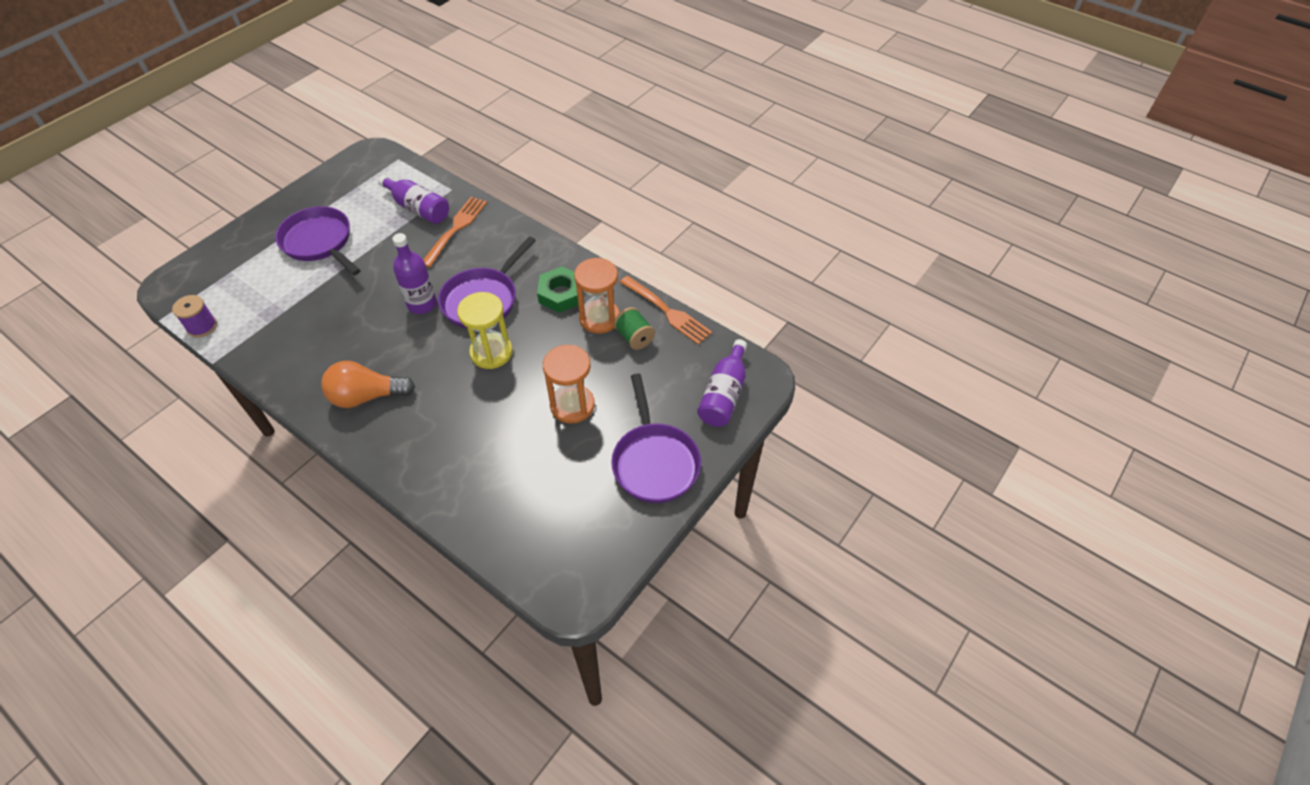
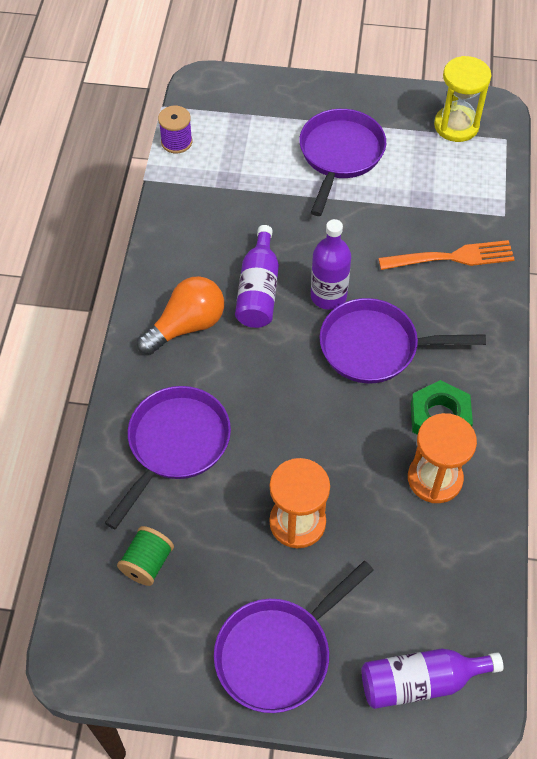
camera: 60 degrees right, 5 degrees up
(366, 396) = (187, 326): orange light bulb -> orange light bulb turned 90 degrees clockwise
(418, 208) = (452, 205): purple bottle -> purple bottle (258, 290)
(456, 449) = (175, 444): none -> purple pan
(491, 352) = (312, 400): yellow hourglass -> yellow hourglass (456, 125)
(634, 337) = (434, 533): green spool -> green spool (147, 563)
(666, 311) = (498, 546): orange fork -> none

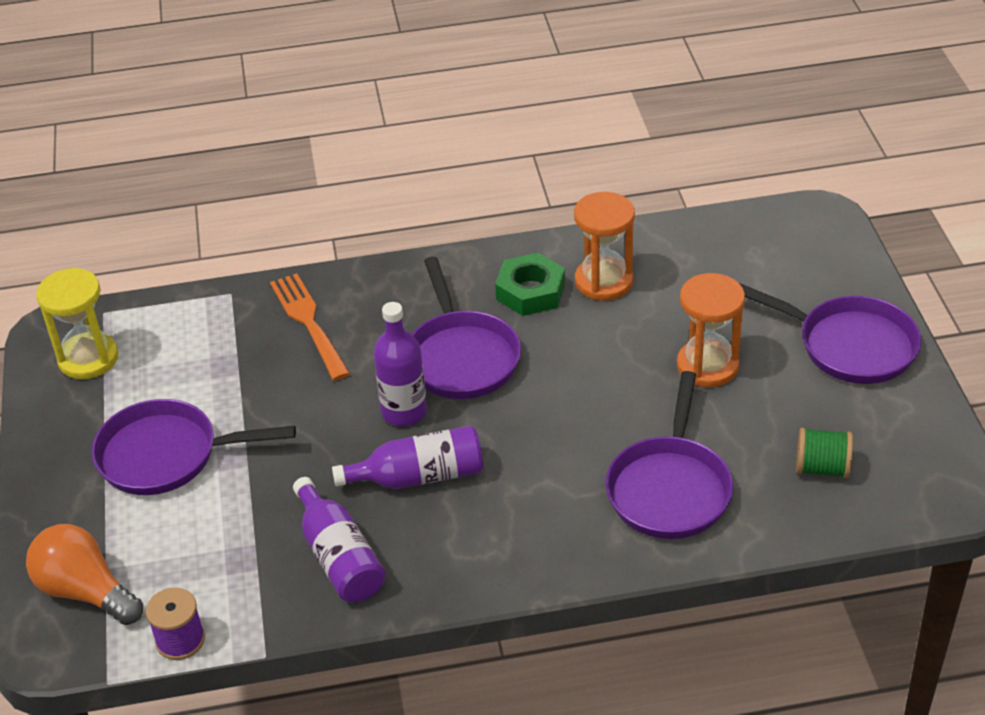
camera: 105 degrees left, 15 degrees down
(175, 444) = (669, 488): purple pan -> purple pan turned 90 degrees counterclockwise
(187, 326) = (501, 529): orange light bulb -> orange light bulb (86, 591)
(420, 682) = (814, 251): purple bottle -> purple bottle (339, 557)

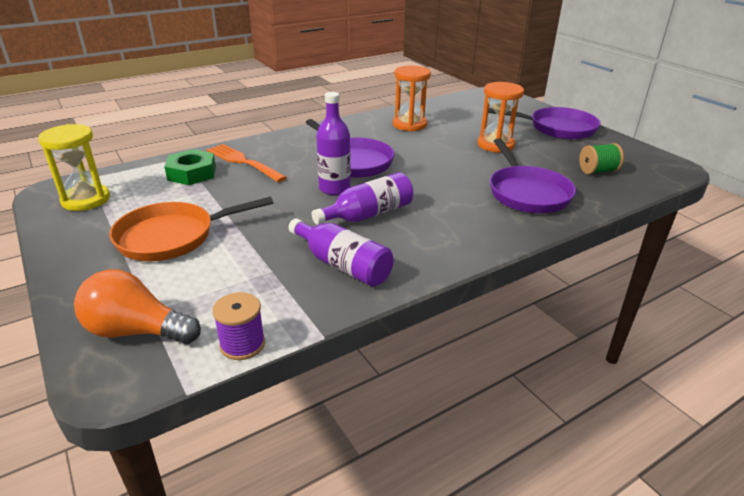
camera: 25 degrees left, 10 degrees down
(166, 455) = (172, 237): purple pan -> orange pan
(530, 291) = (372, 133): green nut -> green nut (192, 173)

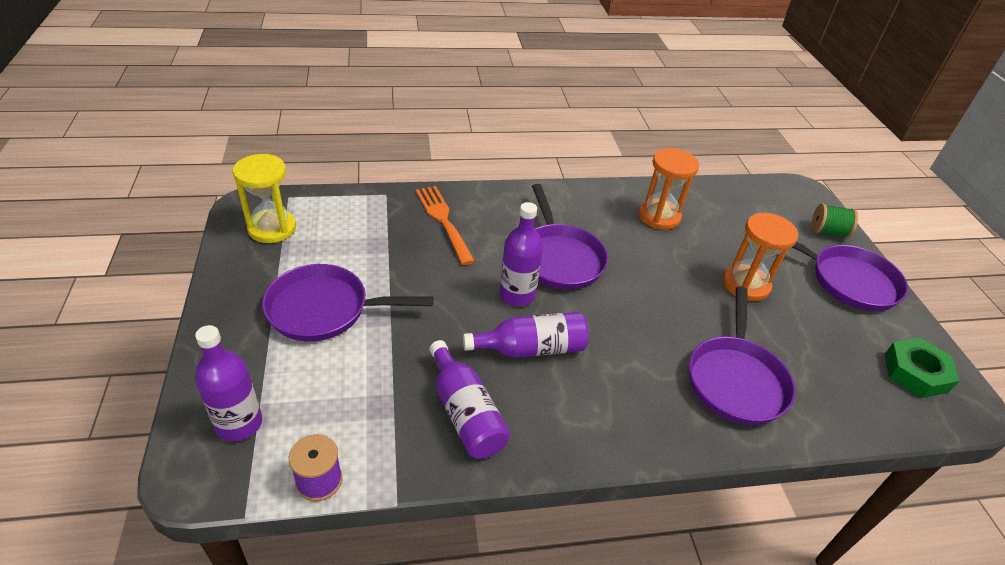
camera: 20 degrees right, 10 degrees up
(137, 331) = (239, 423): orange light bulb -> purple bottle
(172, 237) = (324, 309): orange pan -> purple pan
(192, 173) = (385, 222): green nut -> green nut (915, 373)
(597, 171) = (853, 374): green spool -> green spool (828, 232)

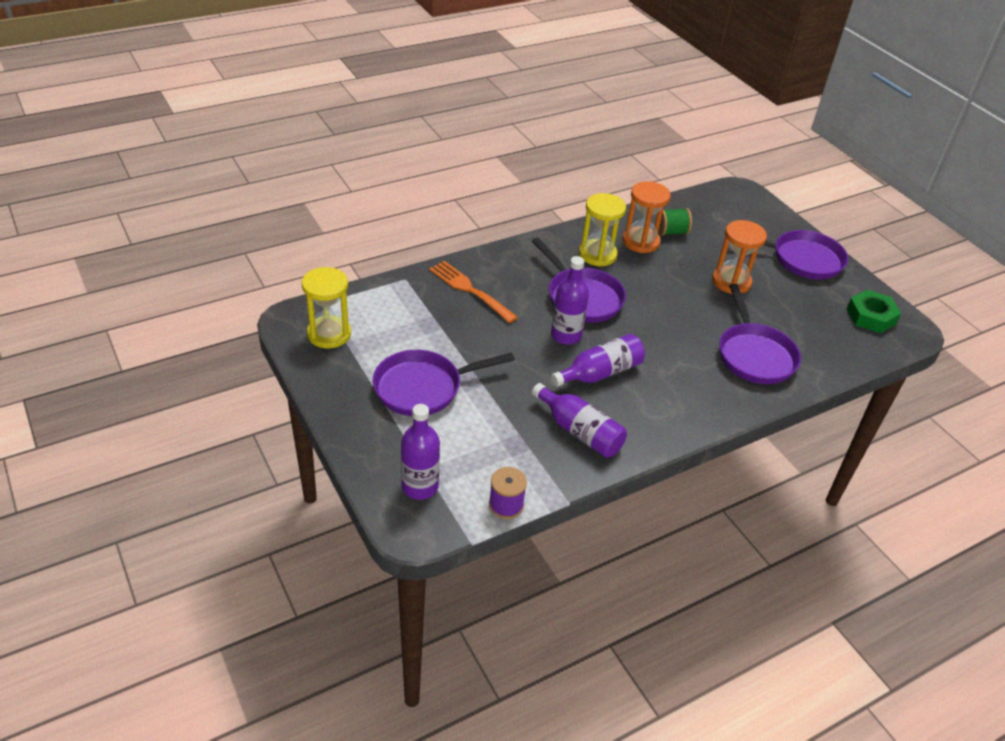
camera: 20 degrees left, 0 degrees up
(603, 218) = (597, 254): none -> yellow hourglass
(828, 232) = (773, 222): green spool -> green spool (671, 232)

